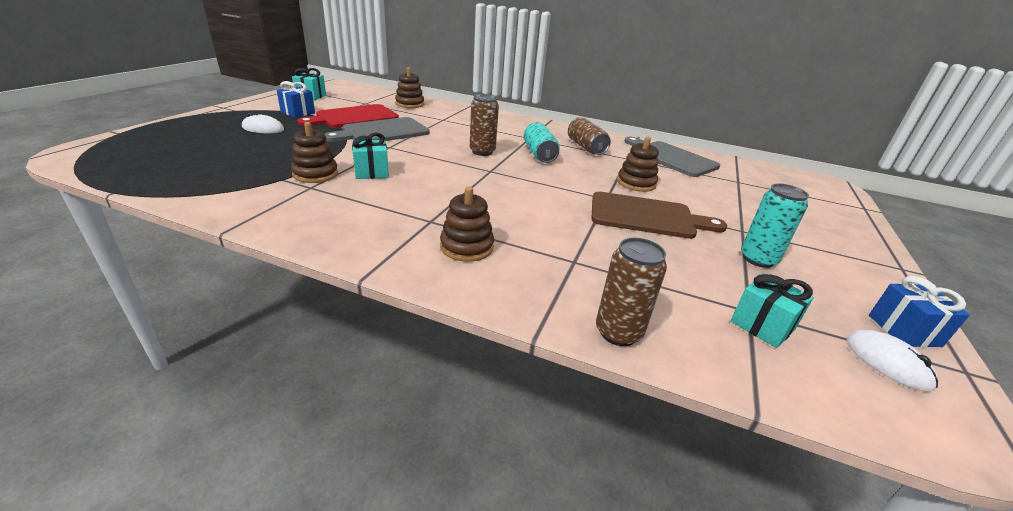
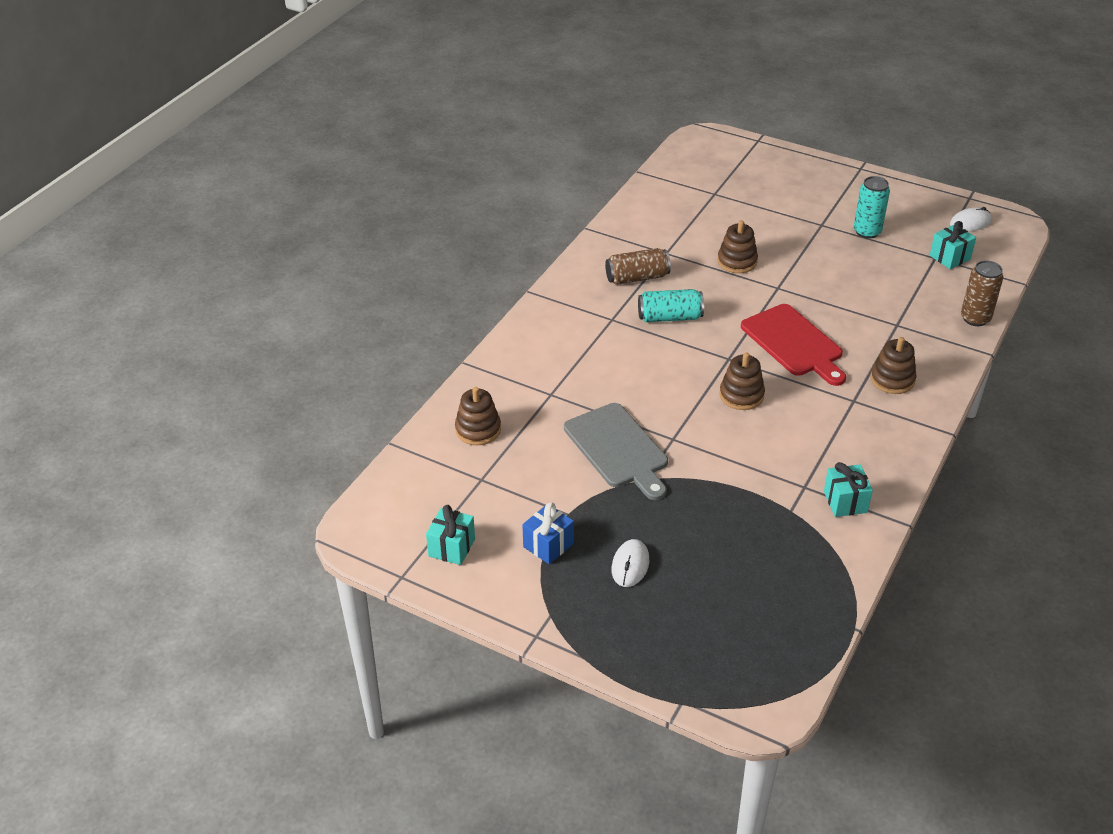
camera: 80 degrees left, 10 degrees up
(315, 174) = (771, 488): brown stacking toy -> brown stacking toy (741, 395)
(354, 117) = (559, 483): red cutting board -> red cutting board (794, 343)
(371, 172) = (755, 446): turquoise gift -> turquoise gift (845, 502)
(482, 152) = (672, 362): brown can -> none
(647, 216) = (810, 271): brown cutting board -> none
(670, 158) = (657, 220): grey cutting board -> none
(904, 330) = (937, 202): blue gift -> none

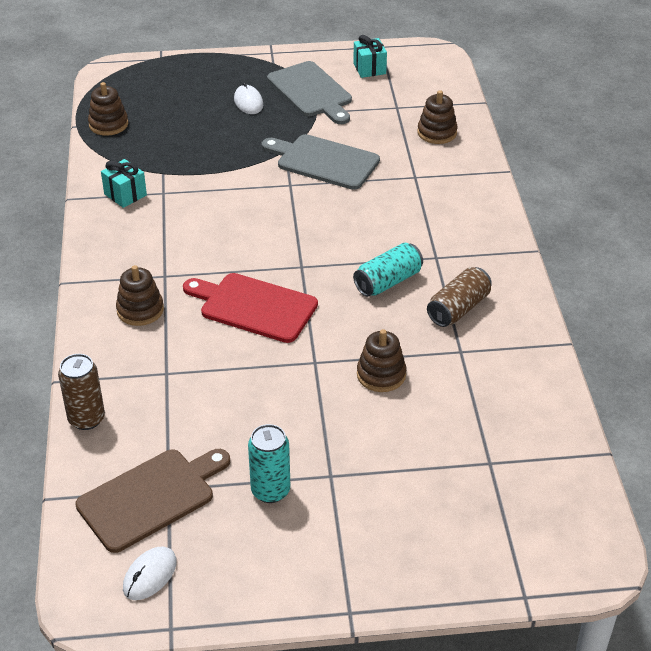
camera: 145 degrees right, 0 degrees up
(548, 545) = (311, 92): blue gift -> grey cutting board
(741, 395) = (264, 239): brown stacking toy -> brown stacking toy (108, 124)
(950, 257) = (151, 497): turquoise gift -> brown cutting board

